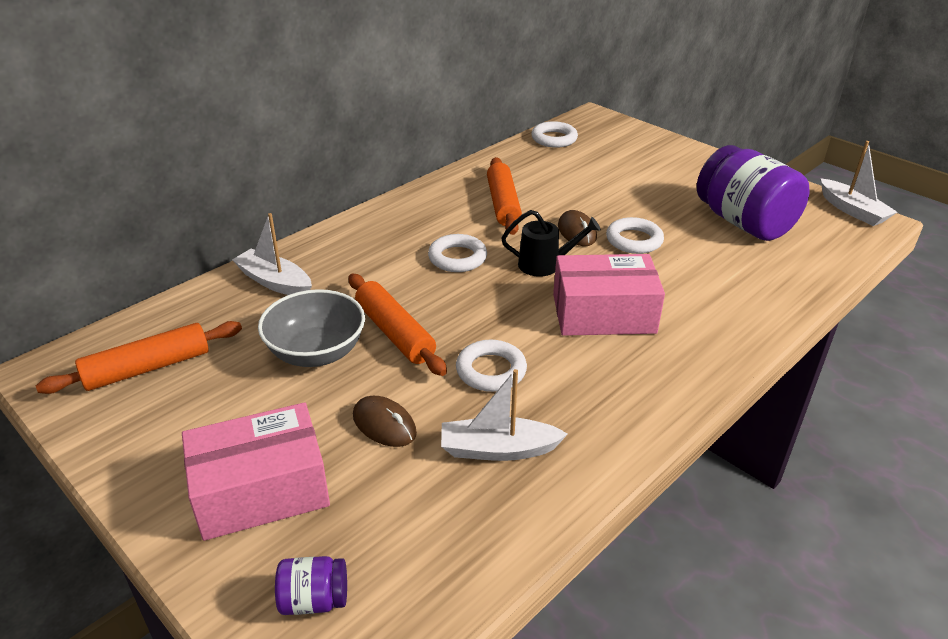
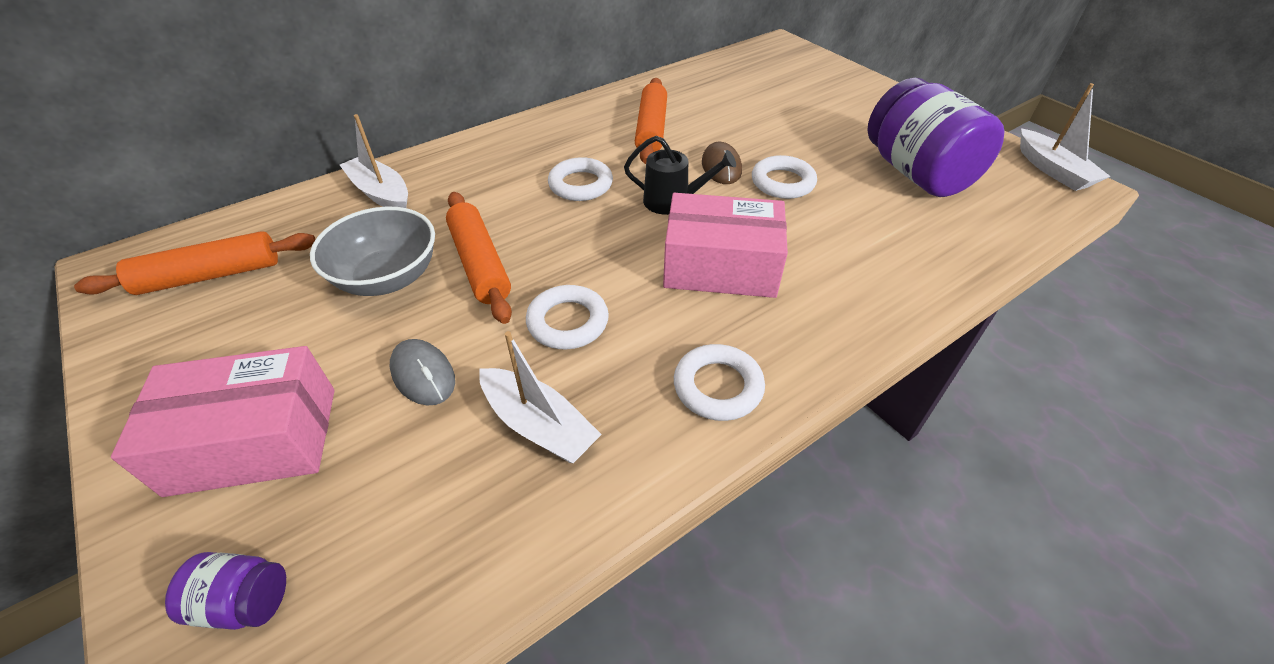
camera: 10 degrees right, 10 degrees up
(384, 424) = (423, 375): brown mouse -> grey mouse
(498, 449) = (539, 425): white boat -> white boat turned 150 degrees counterclockwise
(554, 139) = (730, 64): white ring -> white ring (718, 386)

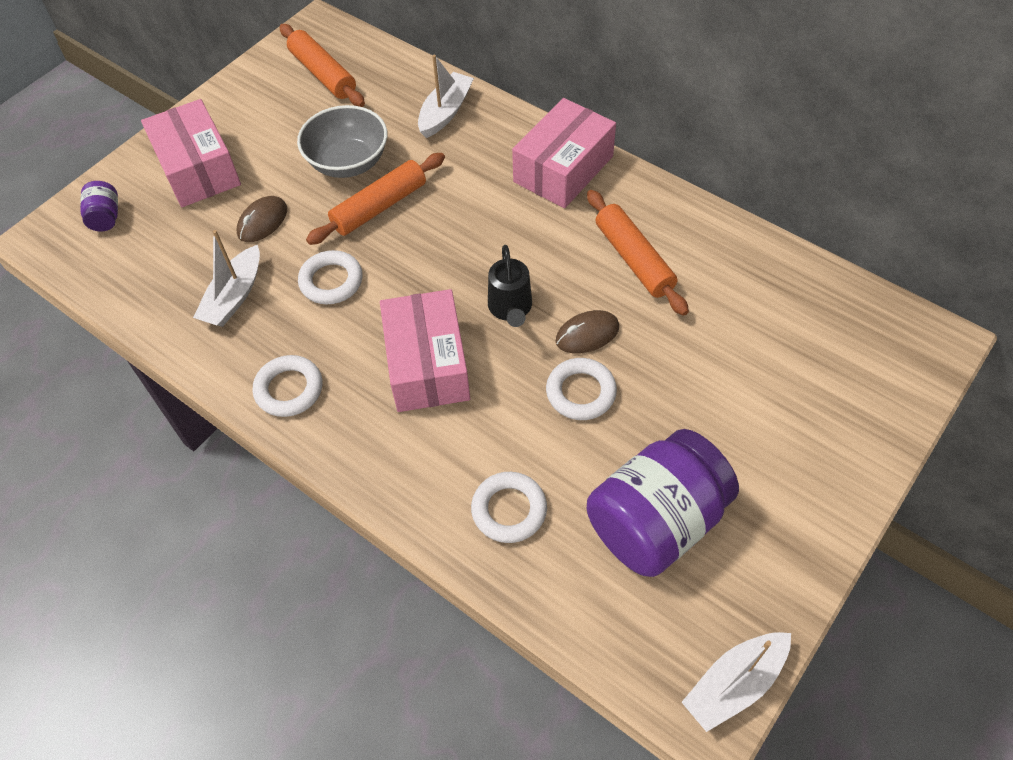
camera: 75 degrees right, 10 degrees up
(423, 375) = (262, 221): grey mouse -> brown mouse
(523, 141) = (563, 169): none -> pink box
(580, 184) = (510, 233): white ring -> white ring (509, 510)
(651, 129) = (634, 259): orange rolling pin -> orange rolling pin turned 75 degrees clockwise

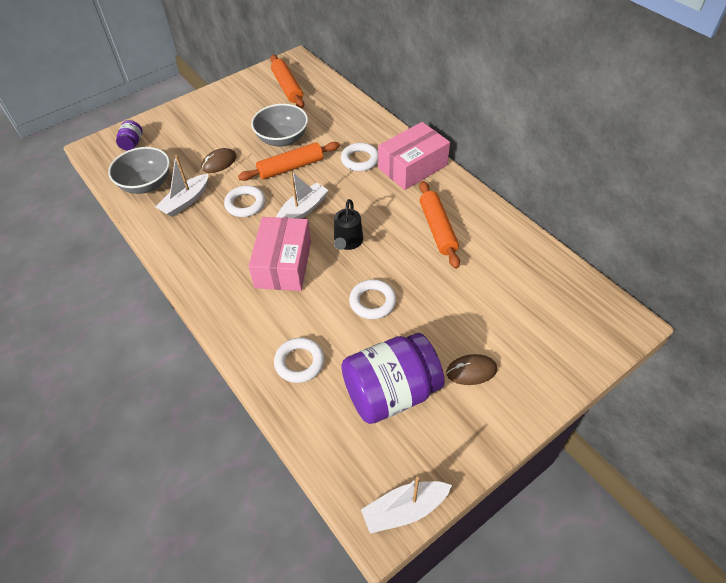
camera: 15 degrees right, 5 degrees down
(158, 281) = (146, 184): none -> grey bowl
(198, 169) = (194, 127): pink box -> none
(289, 389) = (195, 260): white ring -> white ring (360, 160)
(445, 112) = (352, 121): white boat -> white boat (303, 210)
(587, 334) = (390, 268): brown mouse -> brown mouse (471, 371)

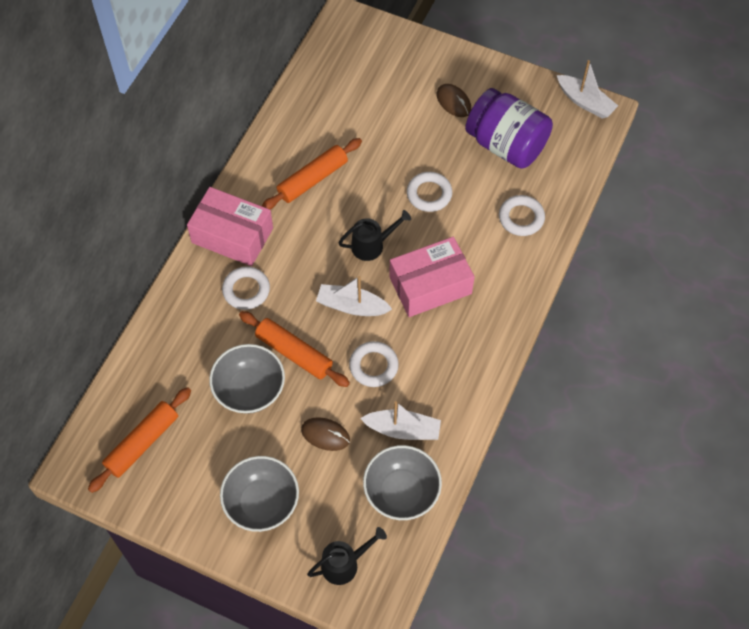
camera: 120 degrees left, 10 degrees up
(132, 143) = (345, 564): purple jar -> black watering can
(204, 122) = (262, 502): none -> grey bowl

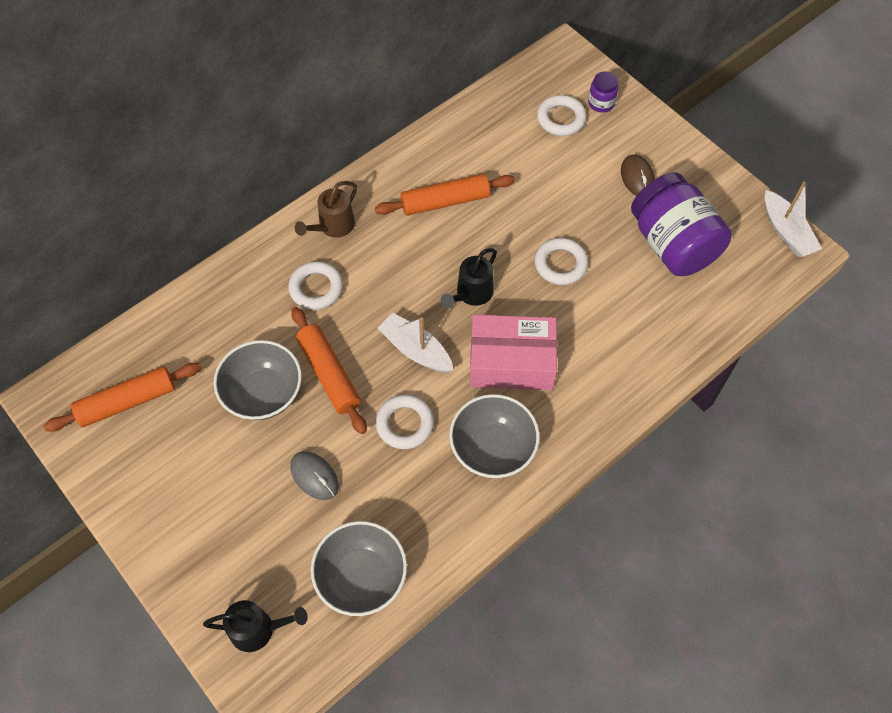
camera: 25 degrees right, 0 degrees up
(232, 235) = (333, 226): pink box -> brown watering can
(262, 502) = (209, 520): grey bowl -> grey bowl (492, 448)
(325, 435) = (314, 476): brown mouse -> grey mouse
(372, 245) = (471, 294): black watering can -> black watering can turned 120 degrees clockwise
(395, 51) = (601, 103): none -> purple jar
(403, 429) = (399, 508): white boat -> none
(521, 218) = (650, 329): white ring -> white ring (561, 119)

